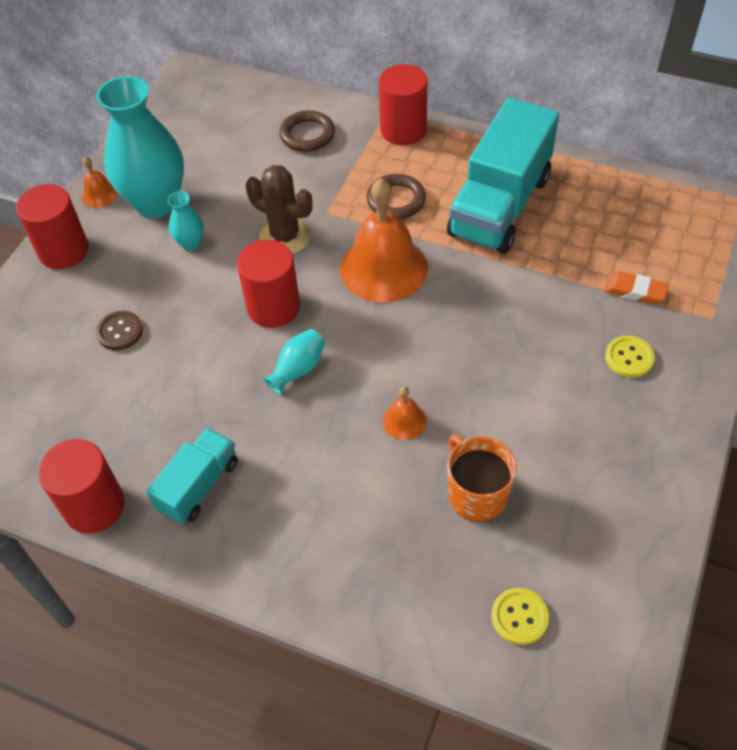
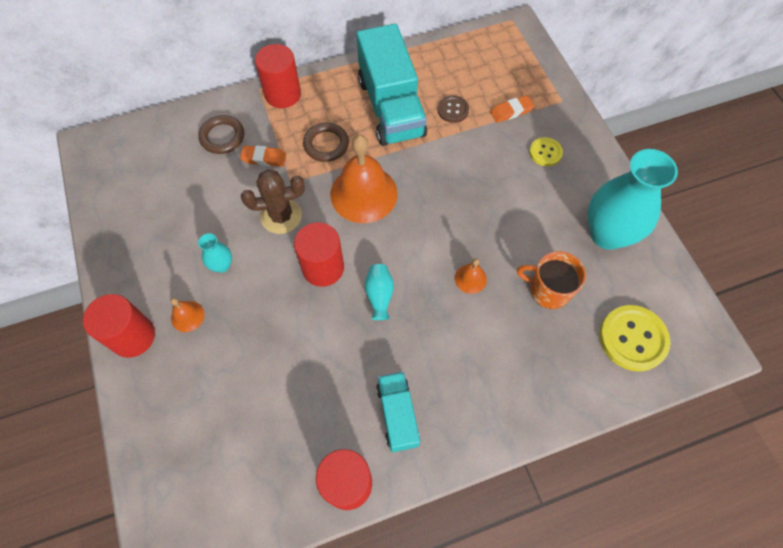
camera: 45 degrees left, 10 degrees up
(99, 194) = (115, 277): orange bell -> orange bell (187, 316)
(120, 331) = (238, 360): brown button -> brown button (453, 110)
(156, 203) = (165, 254): turquoise vase -> turquoise vase (607, 234)
(324, 176) = (264, 158): none -> orange eraser
(519, 617) = (633, 339): yellow button -> yellow button, size x1.77

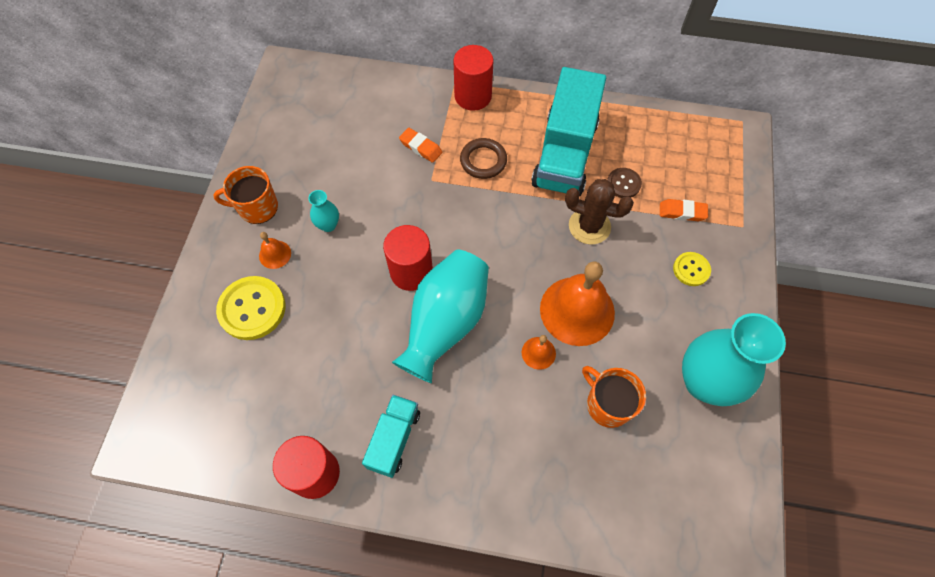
camera: 30 degrees right, 0 degrees up
(133, 336) = (223, 248): red cylinder -> none
(143, 283) = (257, 207): none -> orange mug
(222, 137) = (397, 111): brown ring -> none
(281, 216) = (403, 207): brown cactus -> brown cactus (589, 226)
(364, 194) = (489, 223): orange bell -> orange bell (577, 310)
(379, 295) = (445, 323): turquoise vase -> turquoise vase, size x2.28
(633, 339) = (663, 498): yellow button -> yellow button (252, 309)

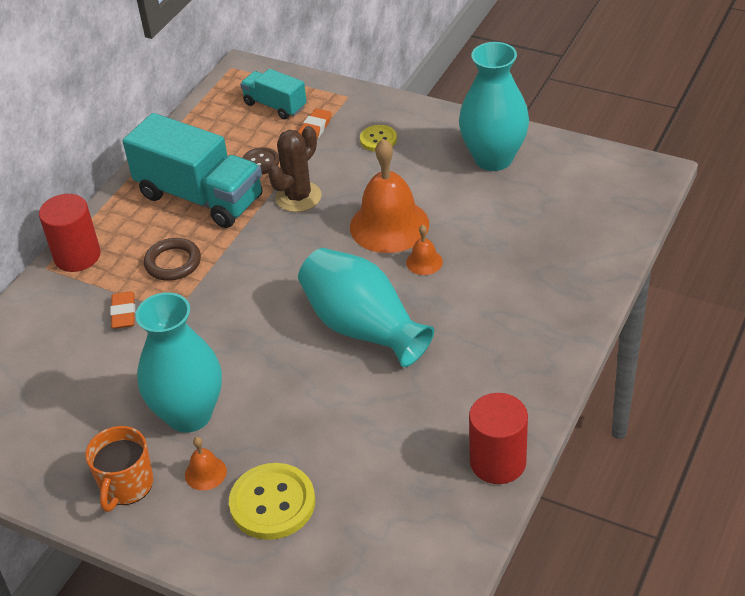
camera: 70 degrees left, 20 degrees down
(328, 225) = (189, 415): turquoise vase -> turquoise vase, size x2.28
(394, 439) = (480, 389): turquoise truck -> turquoise truck (275, 105)
(411, 272) = (288, 346): red cylinder -> none
(421, 147) = (123, 313): orange eraser -> orange eraser turned 60 degrees counterclockwise
(607, 404) = (494, 224): orange mug -> none

